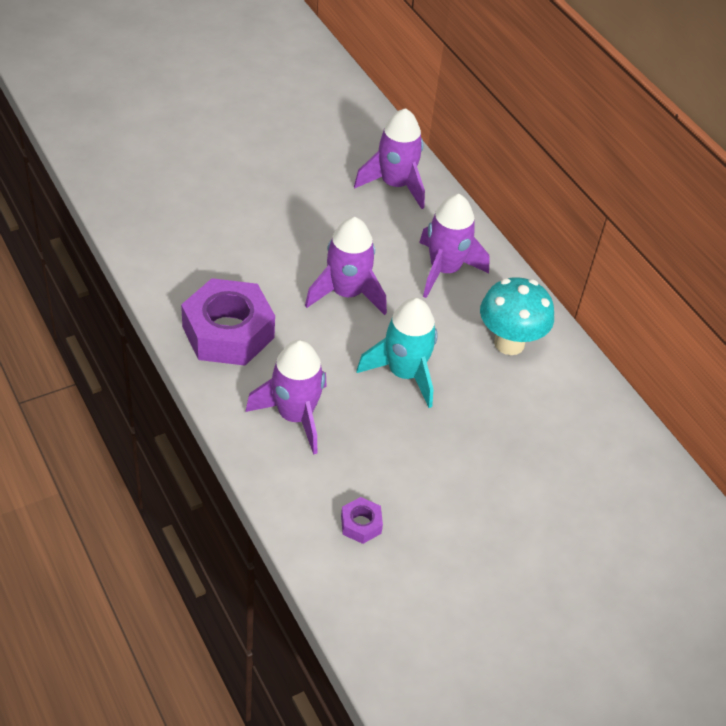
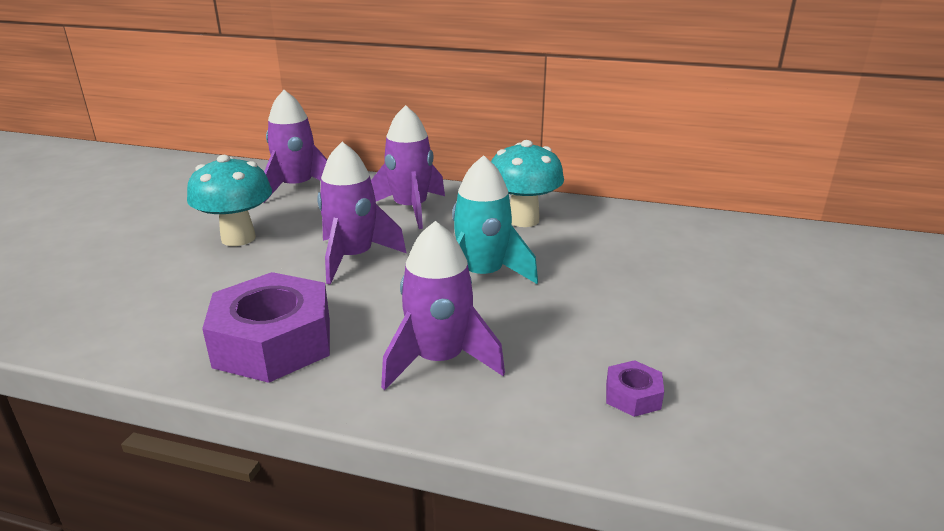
camera: 40 degrees left, 20 degrees down
(299, 219) = (238, 238): none -> turquoise mushroom

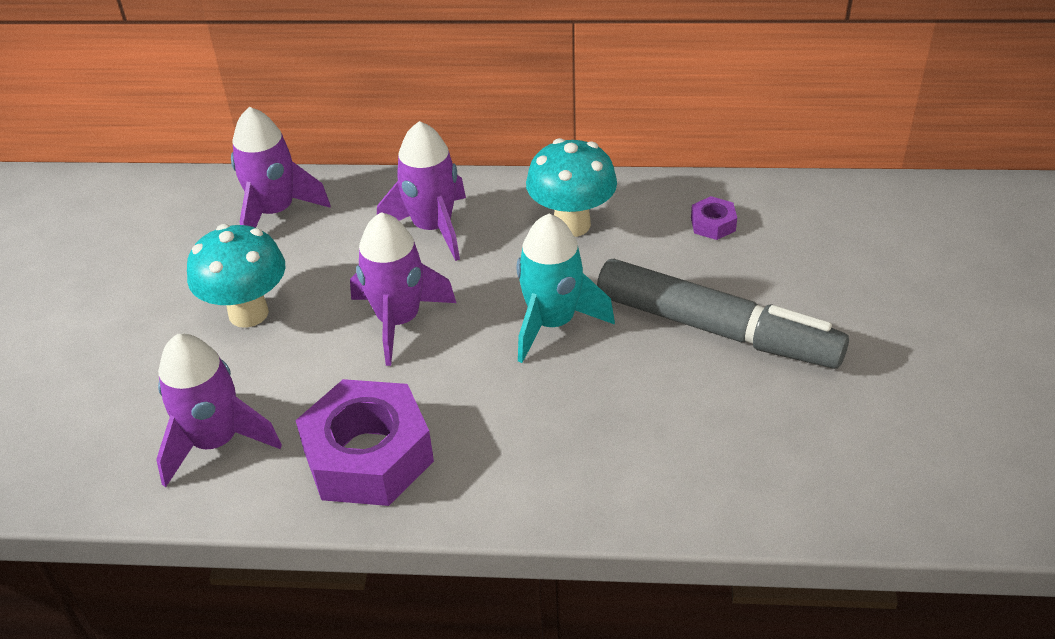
camera: 10 degrees left, 15 degrees up
(439, 360) = (546, 445): purple rocket -> purple rocket (216, 441)
(631, 299) = (716, 329): none -> grey marker
(633, 396) = (741, 452): purple nut -> purple nut (713, 224)

